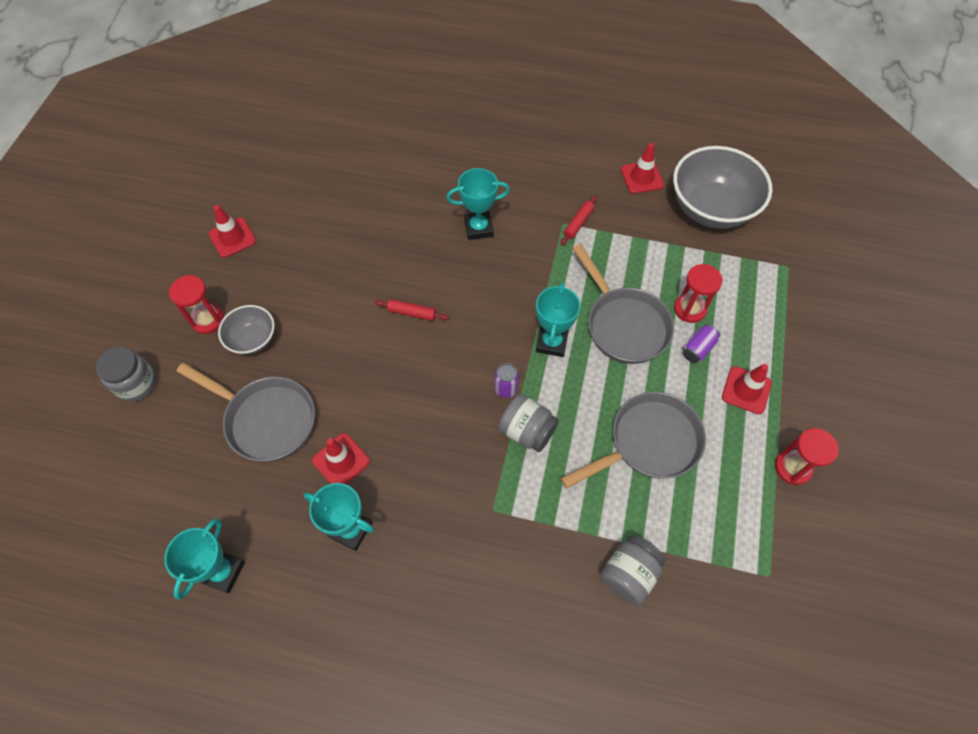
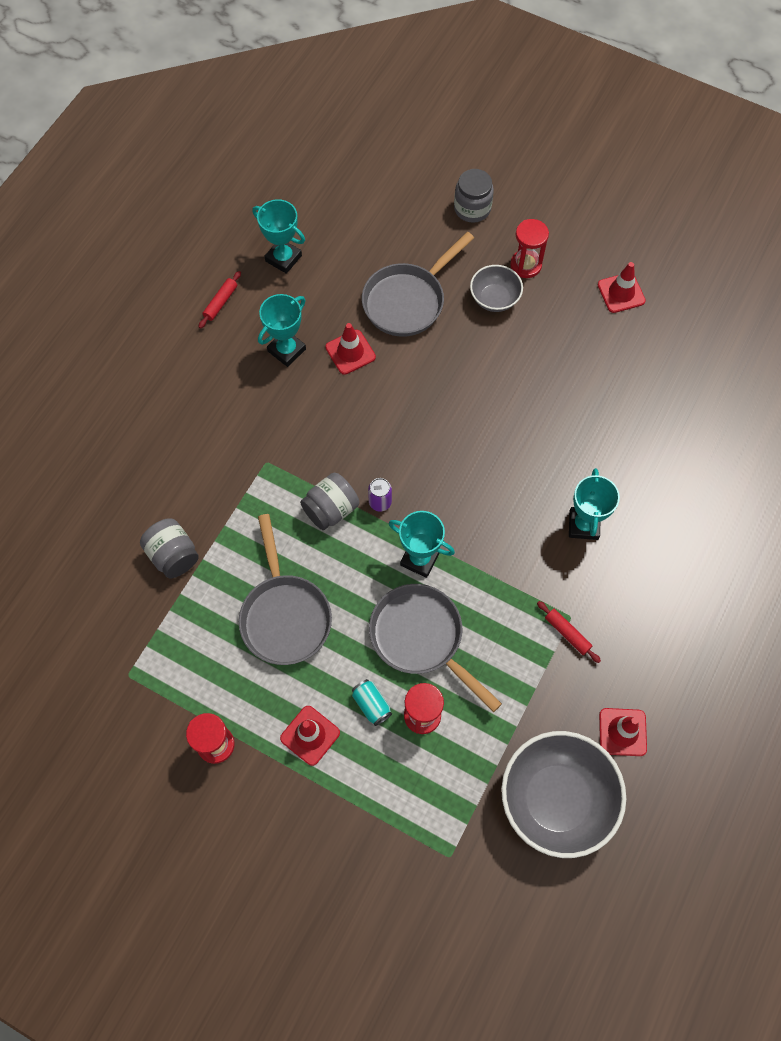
camera: 105 degrees right, 5 degrees up
(412, 313) = (489, 437): red rolling pin -> red rolling pin (221, 302)
(624, 325) = (421, 638): grey pan -> grey pan turned 60 degrees clockwise
(698, 349) = (371, 704): purple can -> turquoise can

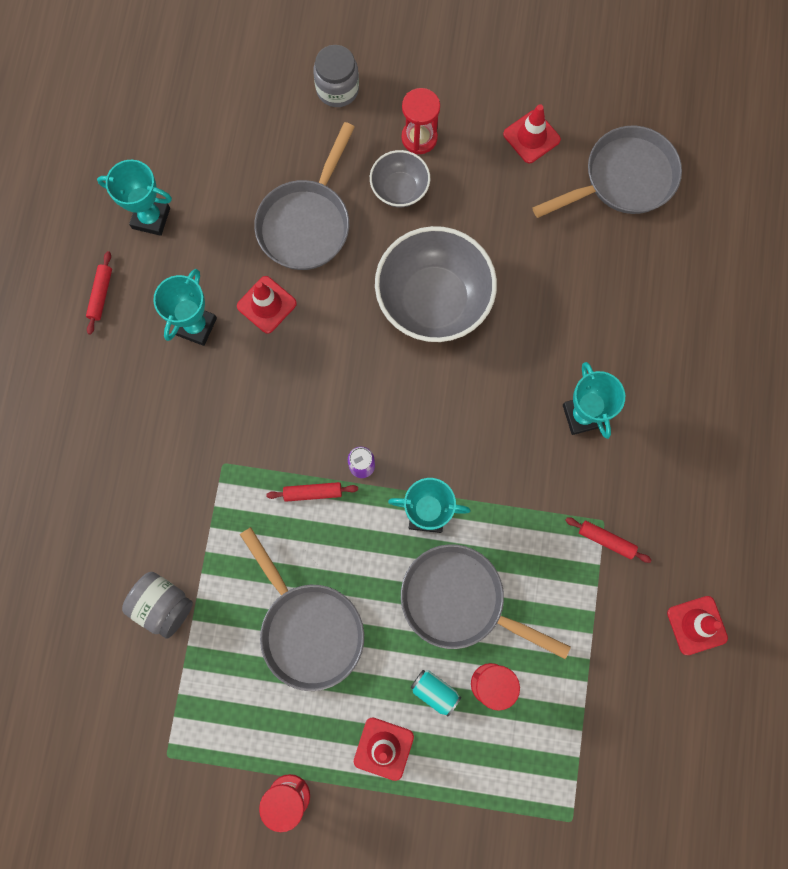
camera: 20 degrees left, 10 degrees up
(331, 509) = (313, 493): grey jar -> red rolling pin
(556, 799) = (656, 721): grey bowl -> grey bowl (433, 300)
(688, 349) = (623, 179): none -> grey pan

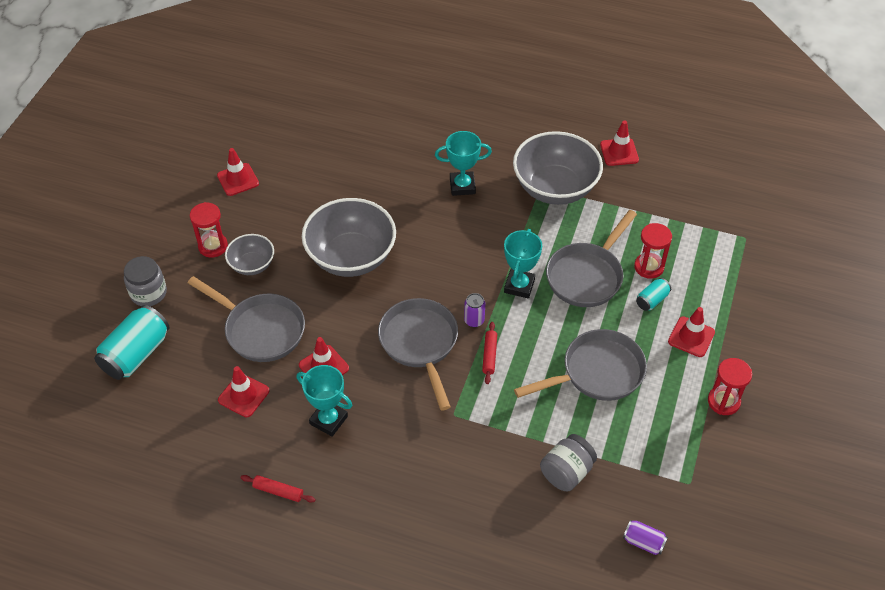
camera: 80 degrees left, 25 degrees down
(84, 704) = (643, 542): none -> purple can
(151, 218) = (218, 443): turquoise trophy -> none
(215, 228) = (243, 395): none -> red traffic cone
(252, 102) = (136, 354): none -> turquoise can
(606, 540) = (555, 188): red rolling pin -> grey bowl
(623, 179) = (290, 135): grey pan -> grey pan (420, 344)

